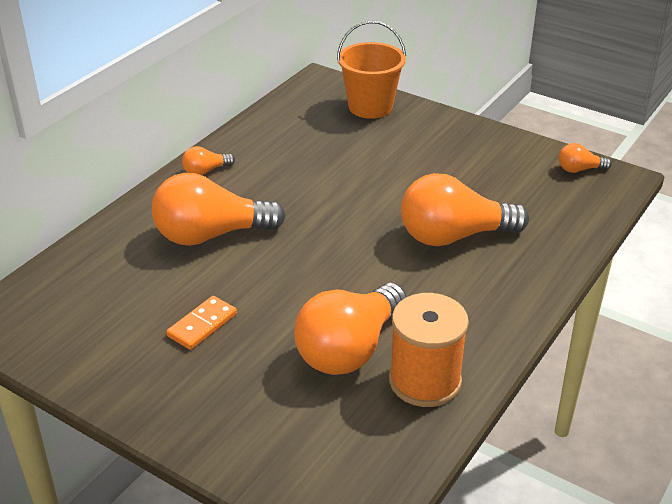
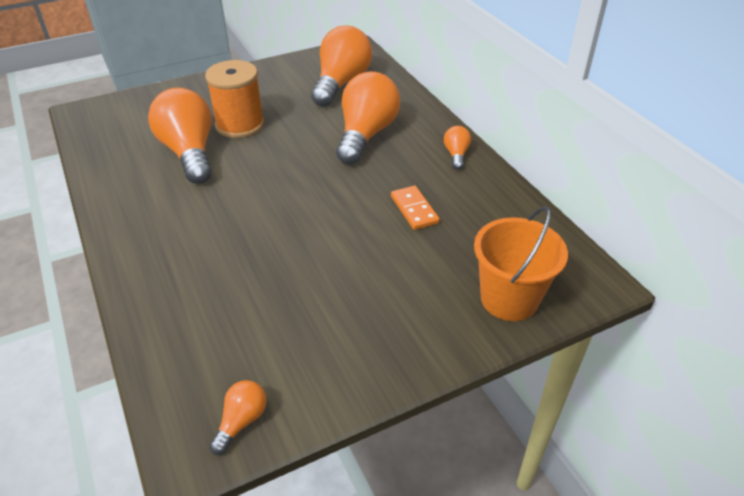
camera: 120 degrees right, 5 degrees up
(202, 325) = (276, 108): orange domino -> orange domino (414, 210)
(425, 381) = (127, 170): orange spool -> orange spool (240, 125)
(453, 236) = (240, 253): orange light bulb -> orange light bulb (341, 83)

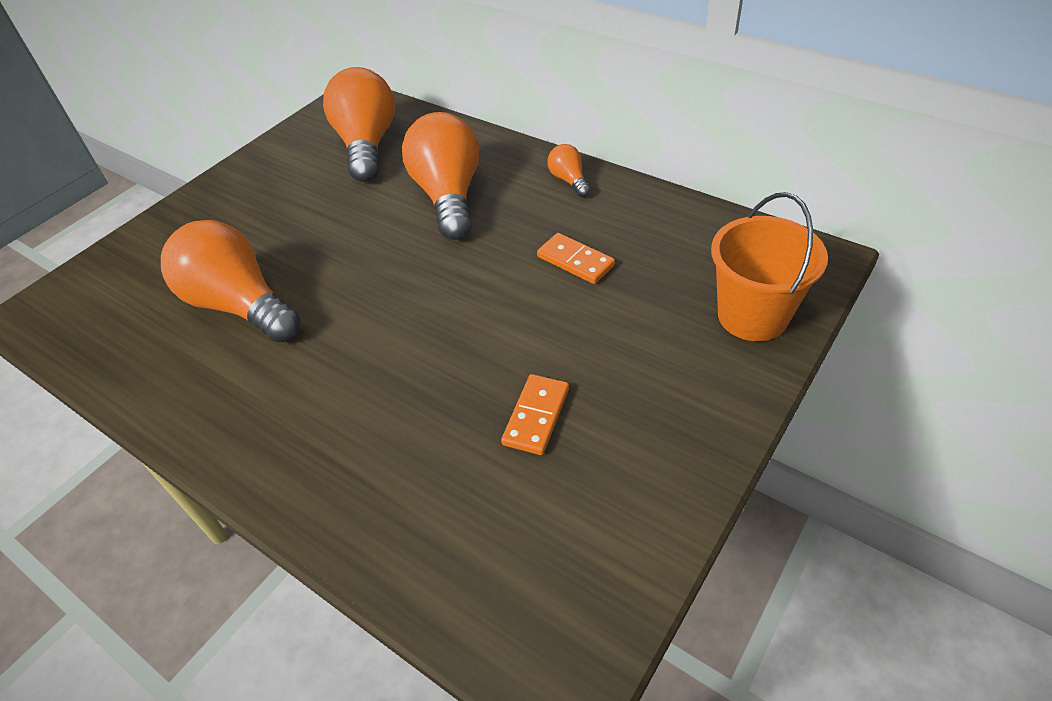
camera: 25 degrees left, 5 degrees up
(240, 125) = (279, 243): orange spool -> none
(241, 421) = (589, 603): orange light bulb -> none
(304, 295) = (536, 416): none -> orange domino

